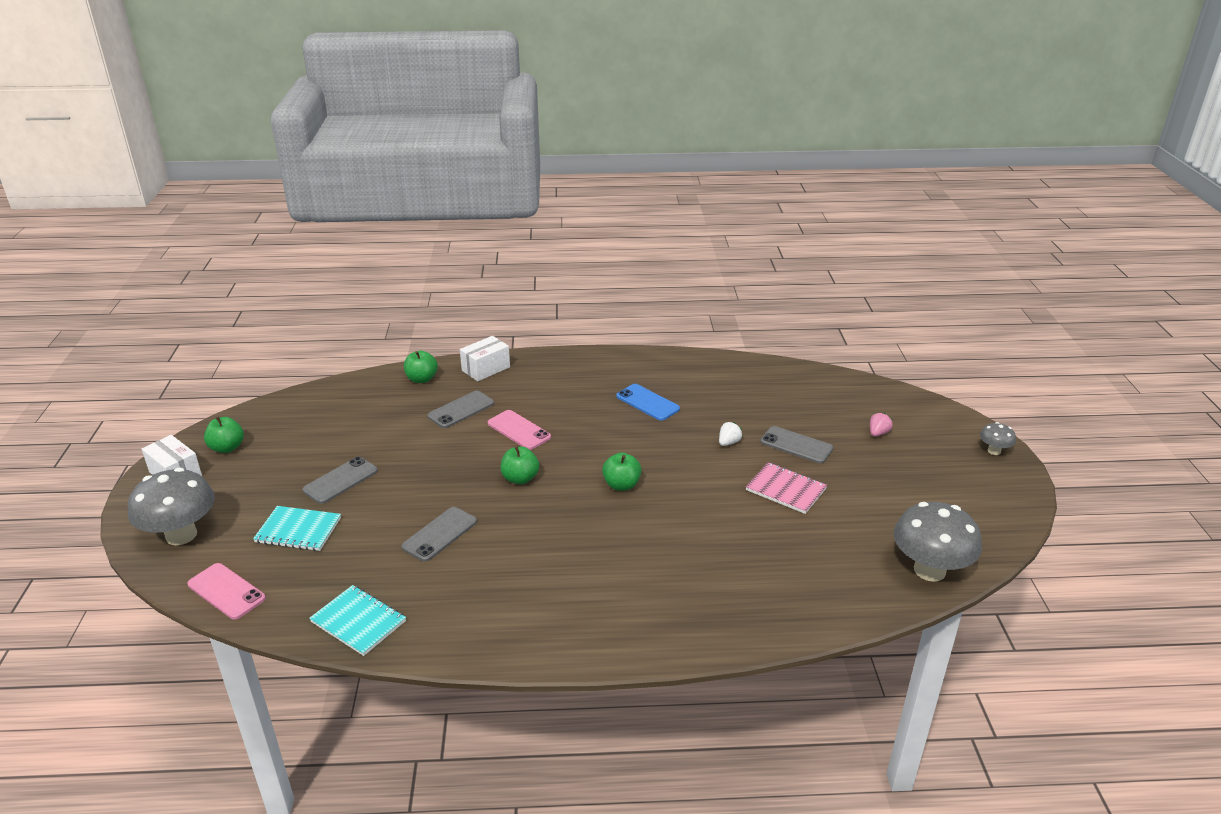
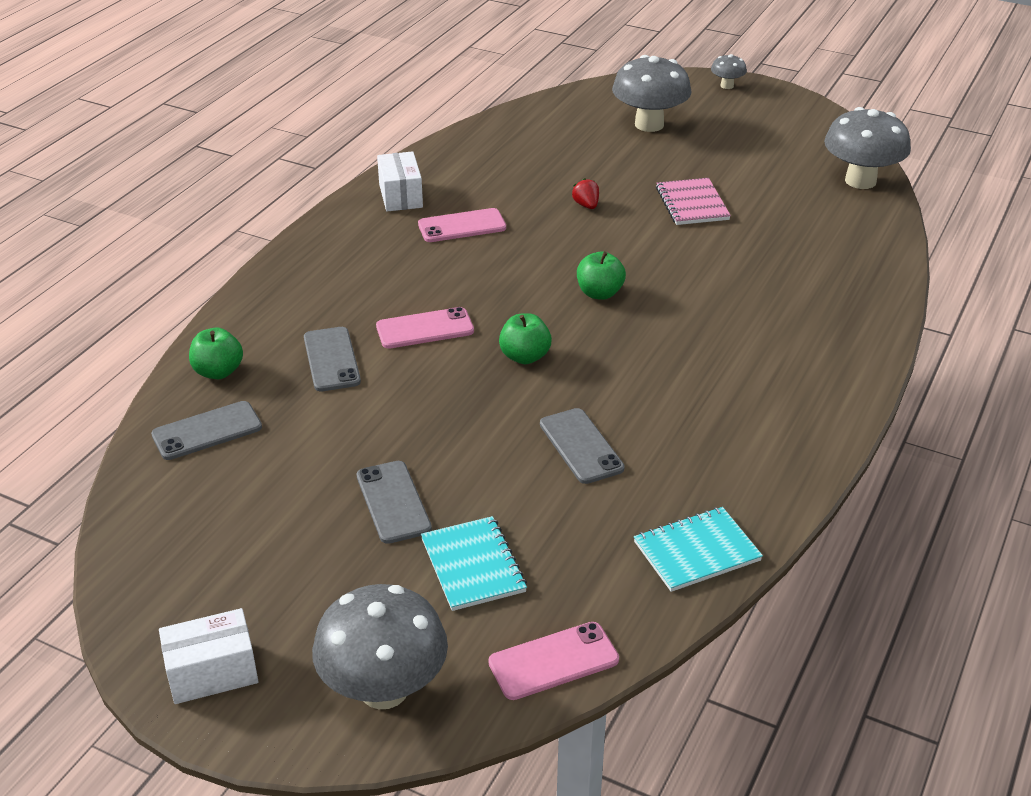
camera: 60 degrees left, 5 degrees up
(227, 448) = (196, 601): green apple -> none
(298, 530) = (472, 565): turquoise notebook -> turquoise notebook turned 60 degrees counterclockwise
(486, 369) = (256, 313): white box -> white box (400, 196)
(647, 402) = (462, 226): blue phone -> pink phone
(728, 442) = (586, 205): white strawberry -> red strawberry
(785, 489) = (692, 204): pink notebook -> pink notebook turned 75 degrees counterclockwise
(796, 445) = (627, 171): grey phone -> grey phone (207, 431)
(878, 433) = (649, 124): pink strawberry -> grey mushroom

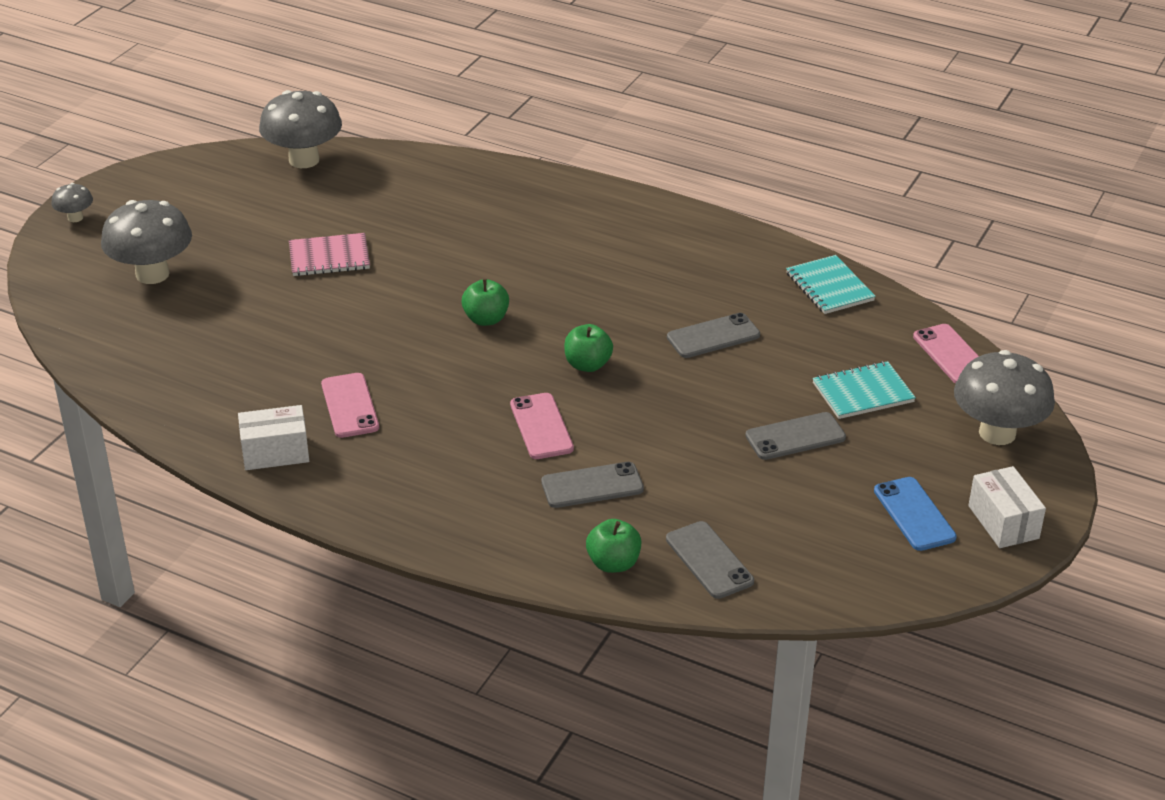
camera: 90 degrees left, 0 degrees up
(243, 591) = (914, 514): none -> blue phone
(586, 205) = (320, 322): red strawberry -> none

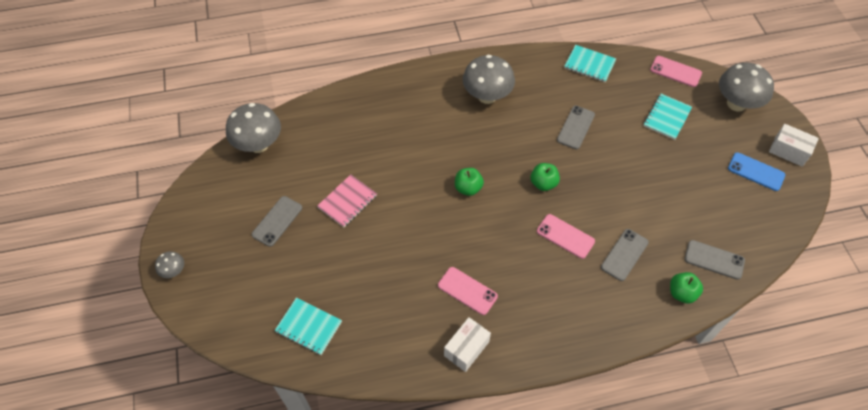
camera: 40 degrees left, 20 degrees up
(139, 336) = (308, 327): none -> turquoise notebook
(152, 274) = (266, 279): grey mushroom -> grey mushroom (487, 96)
(795, 437) = (669, 162): grey phone -> grey phone (277, 221)

